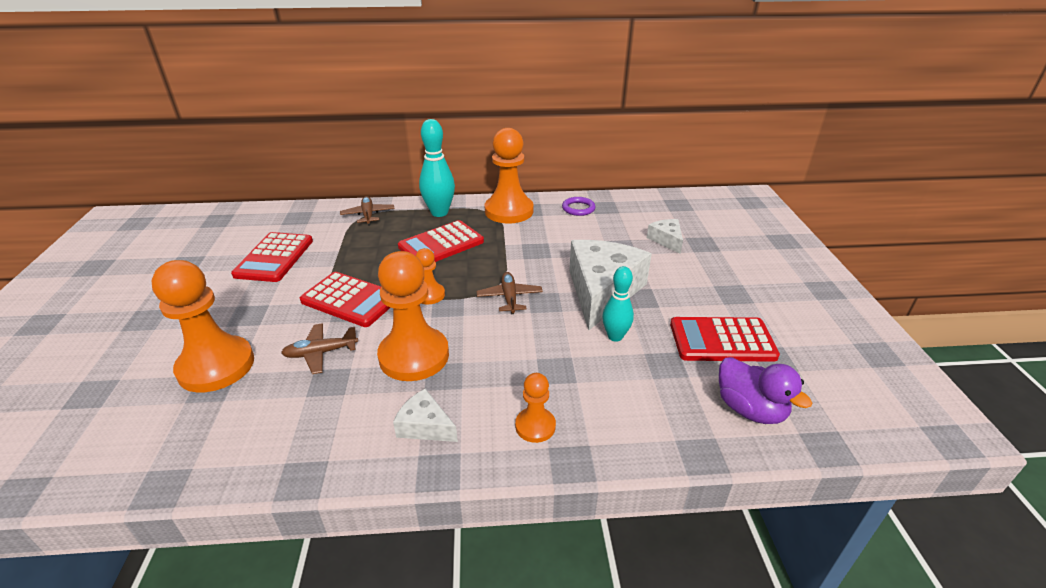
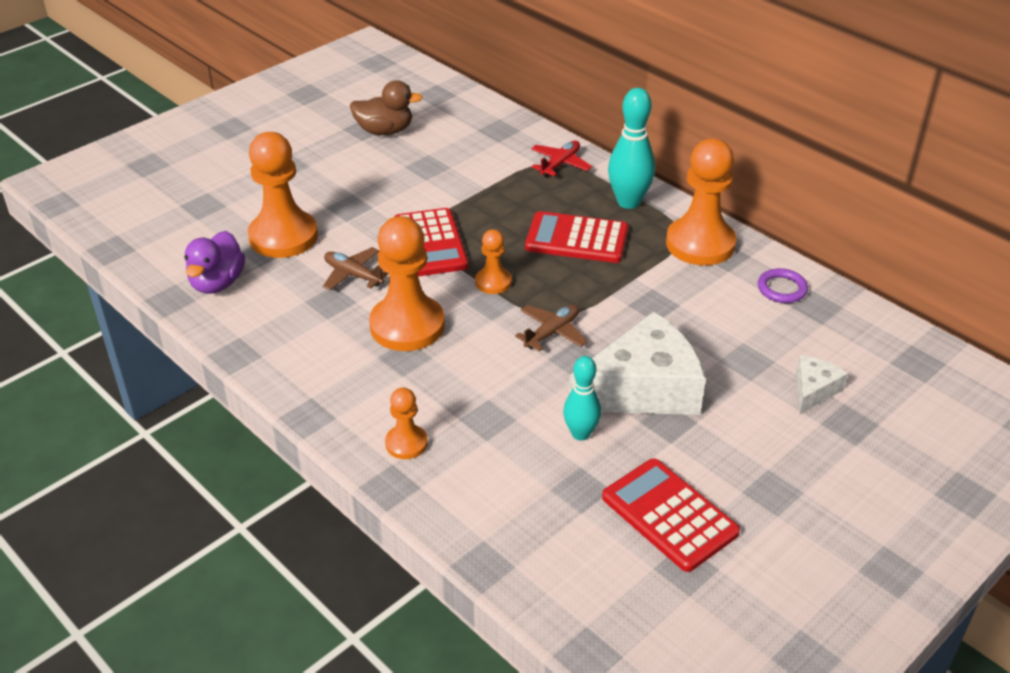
camera: 50 degrees right, 5 degrees up
(206, 257) = (385, 131): none -> brown duck
(274, 258) = (429, 164): red calculator -> none
(368, 215) = (560, 164): brown plane -> red plane
(425, 426) = (341, 382): white cheese -> none
(750, 409) = (581, 576): purple duck -> purple duck (217, 283)

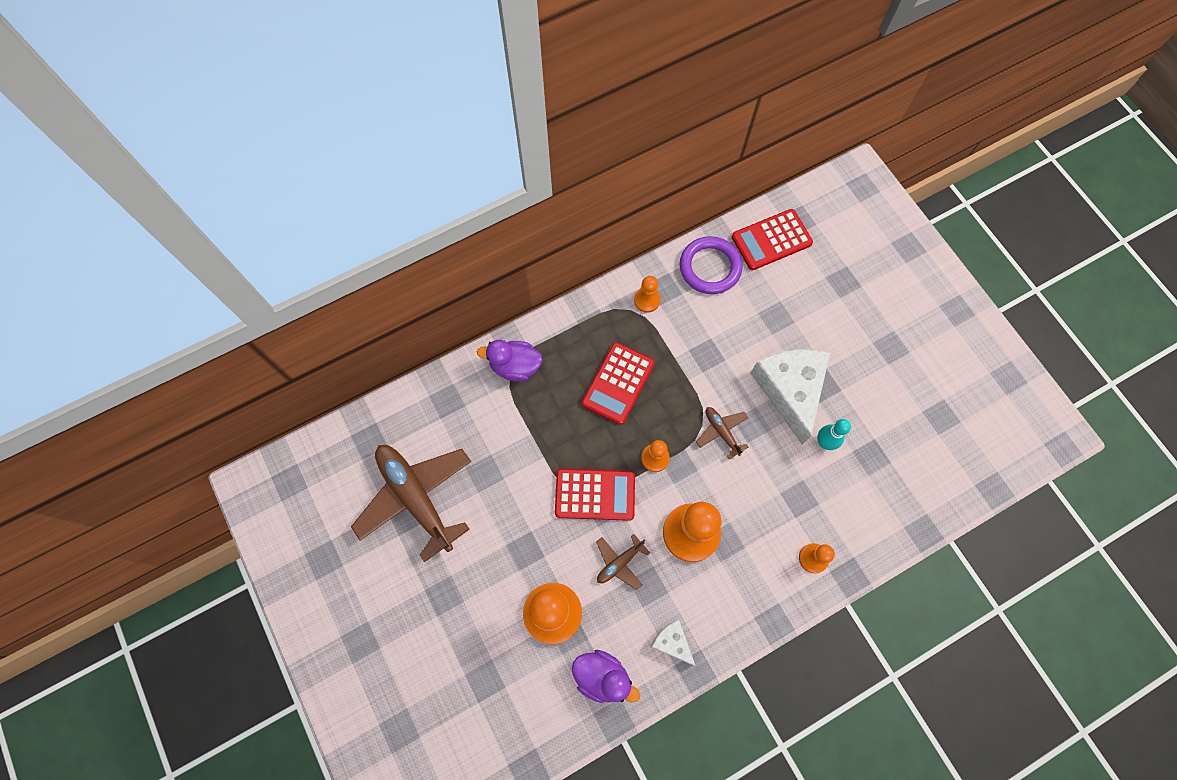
camera: 75 degrees left, 30 degrees up
(385, 131) = (416, 498): brown duck -> brown plane
(560, 164) = (515, 366): red plane -> purple duck
(628, 202) = (582, 332): turquoise bowling pin -> none
(669, 515) = (901, 412): red calculator -> red calculator (771, 240)
(700, 244) = (647, 300): orange pawn -> orange pawn, size x0.51
(782, 289) = (710, 267): purple ring -> purple ring, size x1.78
(813, 390) = (811, 289): white cheese -> white cheese (672, 642)

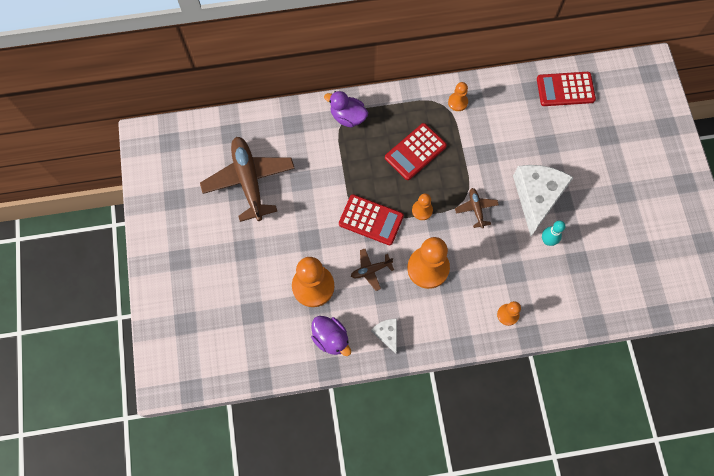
camera: 20 degrees right, 0 degrees up
(710, 267) = (512, 94): purple ring -> none

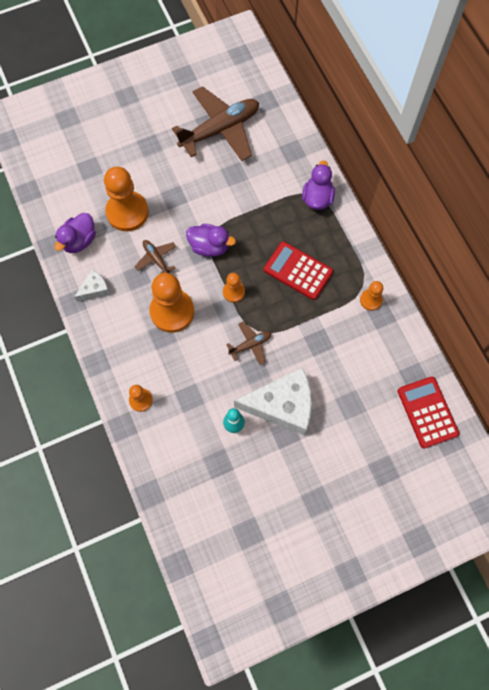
camera: 75 degrees right, 0 degrees up
(371, 220) = (209, 246): red calculator -> purple duck

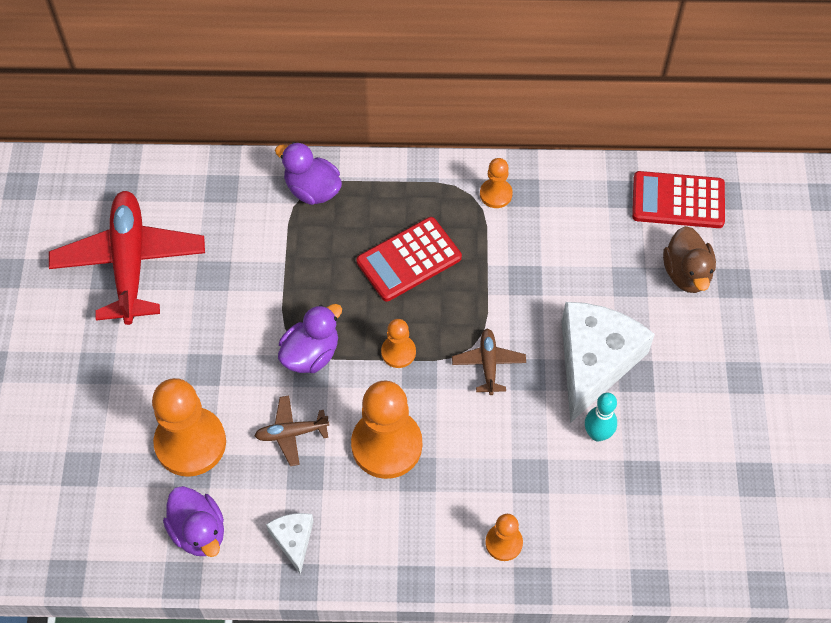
camera: 65 degrees left, 10 degrees down
(220, 130) = (130, 263): brown plane -> red plane
(374, 438) = (686, 273): none -> brown duck

